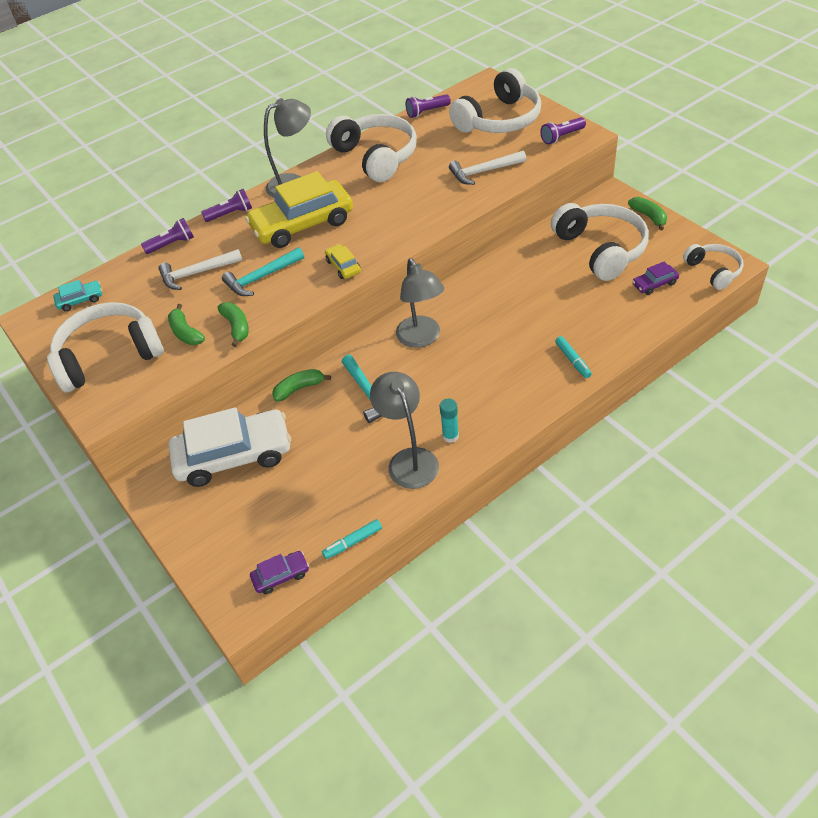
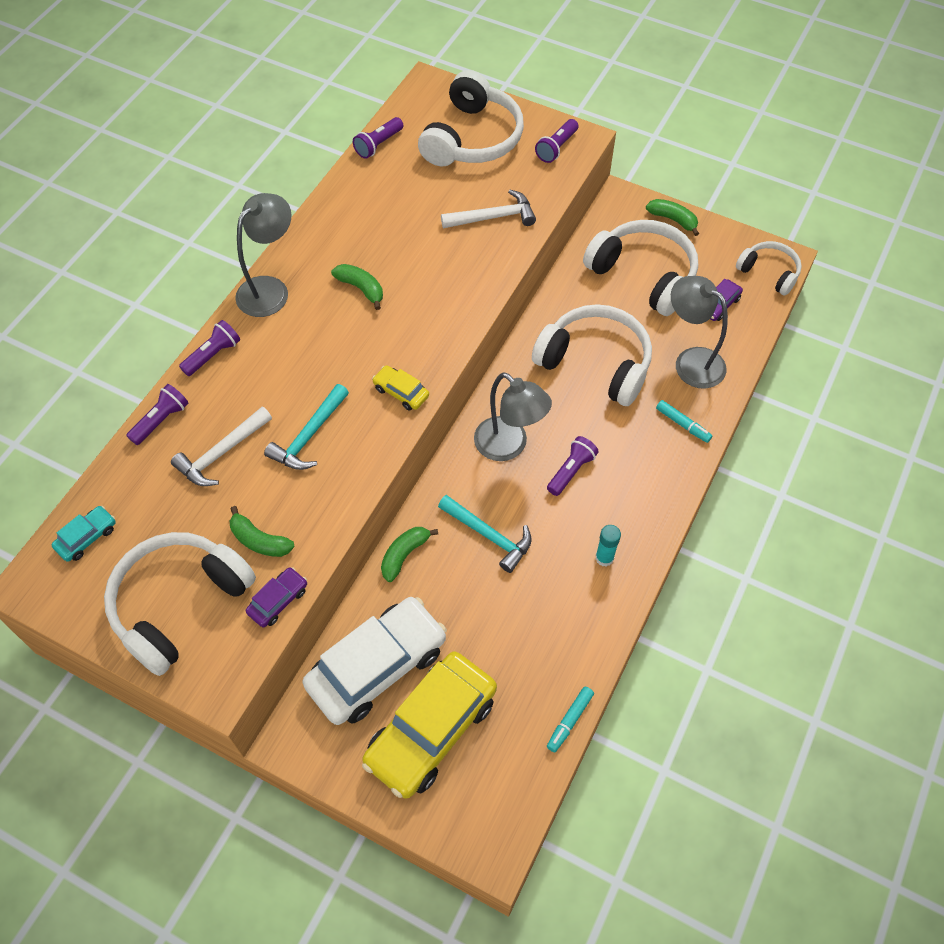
camera: 30 degrees left, 10 degrees up
(236, 327) = (319, 513): green banana -> green banana (361, 288)
(281, 576) = (515, 790): purple car -> purple car (278, 600)
(302, 224) = (316, 346): yellow car -> yellow car (431, 730)
(376, 157) = (352, 225): white headphones -> white headphones (595, 363)
(409, 459) = (575, 601): grey lamp -> grey lamp (691, 361)
(460, 368) = (571, 471): none -> purple flashlight
(483, 172) = (493, 217): white hammer -> white hammer turned 150 degrees counterclockwise

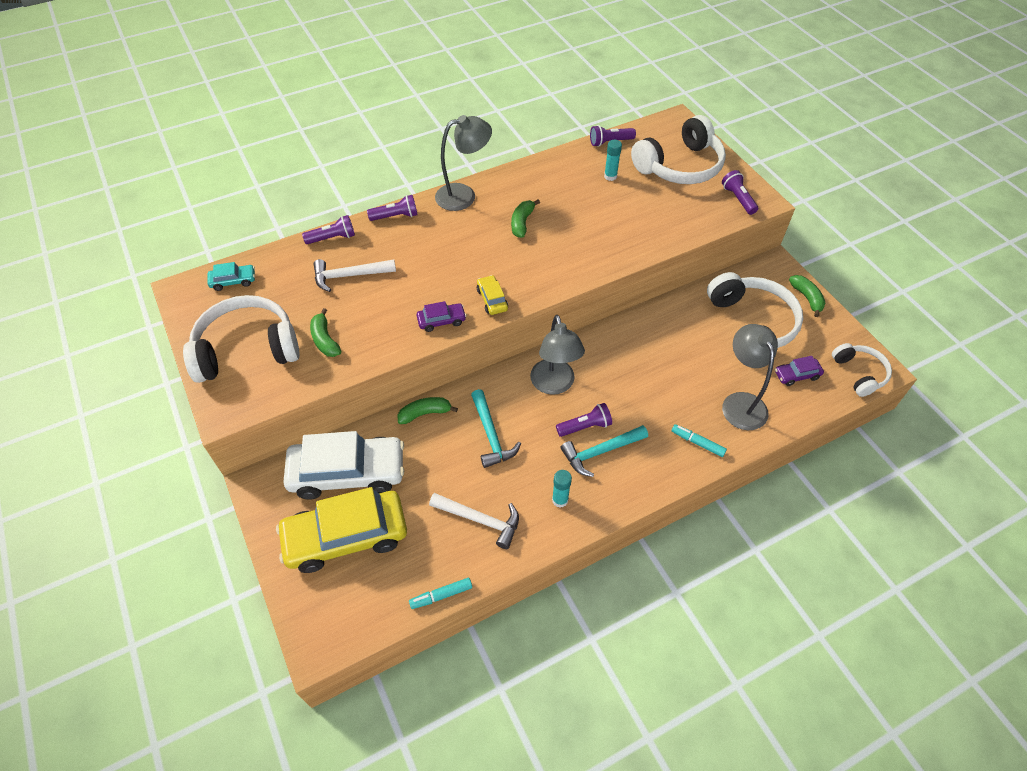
camera: 35 degrees right, 5 degrees down
(278, 600) = (303, 382): purple car -> purple car (441, 321)
(309, 436) = (410, 294): turquoise hammer -> turquoise hammer (600, 452)
(361, 288) = (522, 223): green banana -> green banana turned 150 degrees counterclockwise
(410, 186) = (610, 176): none -> turquoise glue stick
(493, 217) = (652, 222): white hammer -> white hammer (480, 520)
(556, 148) = (738, 199): purple flashlight -> purple flashlight turned 90 degrees clockwise
(595, 363) = (663, 364): white headphones -> none
(683, 424) = (697, 443): turquoise marker -> turquoise marker turned 135 degrees clockwise

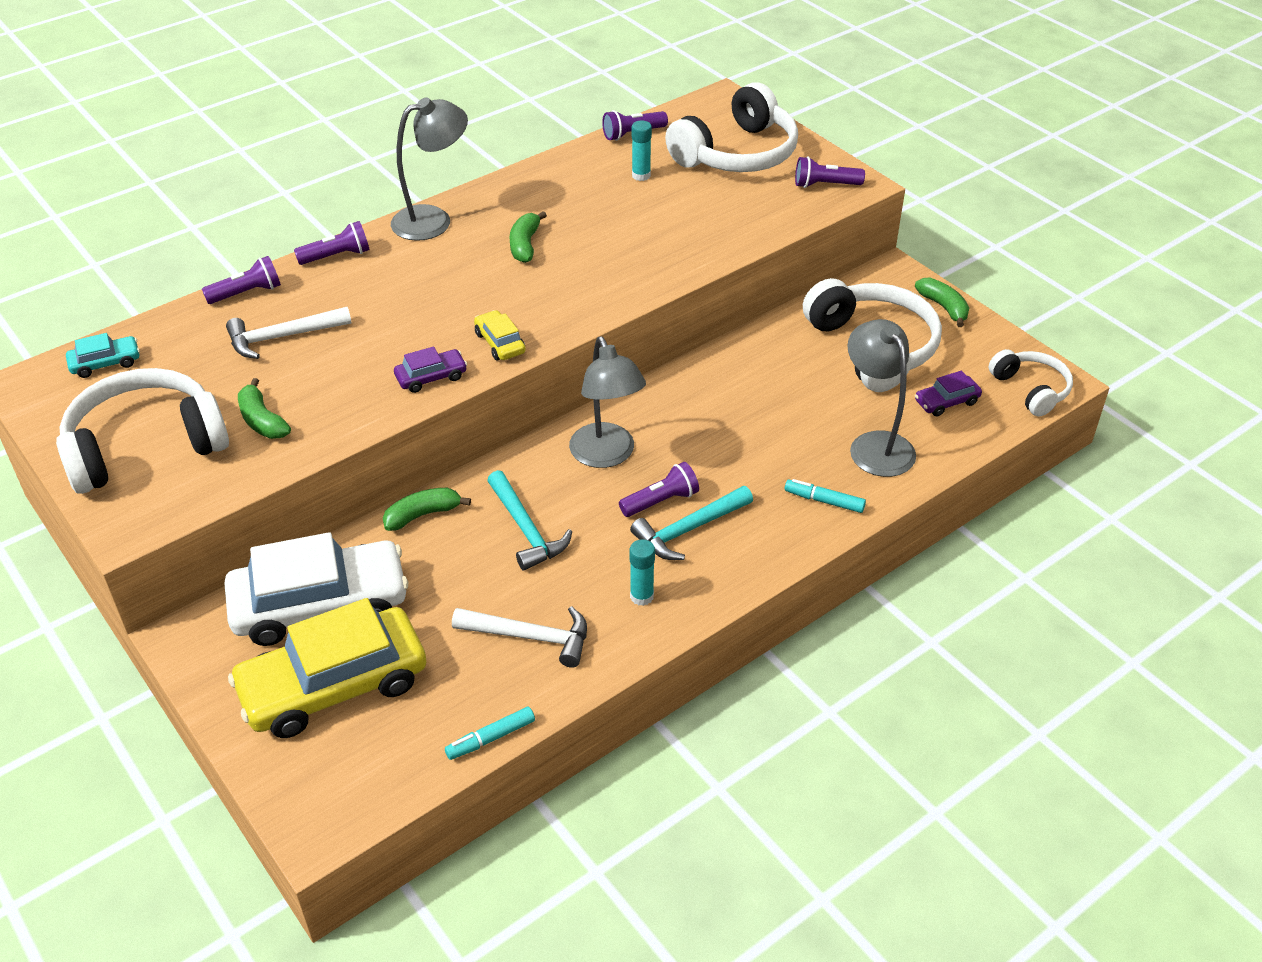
camera: 10 degrees left, 10 degrees down
(738, 199) = (825, 185): purple flashlight -> purple flashlight turned 60 degrees counterclockwise

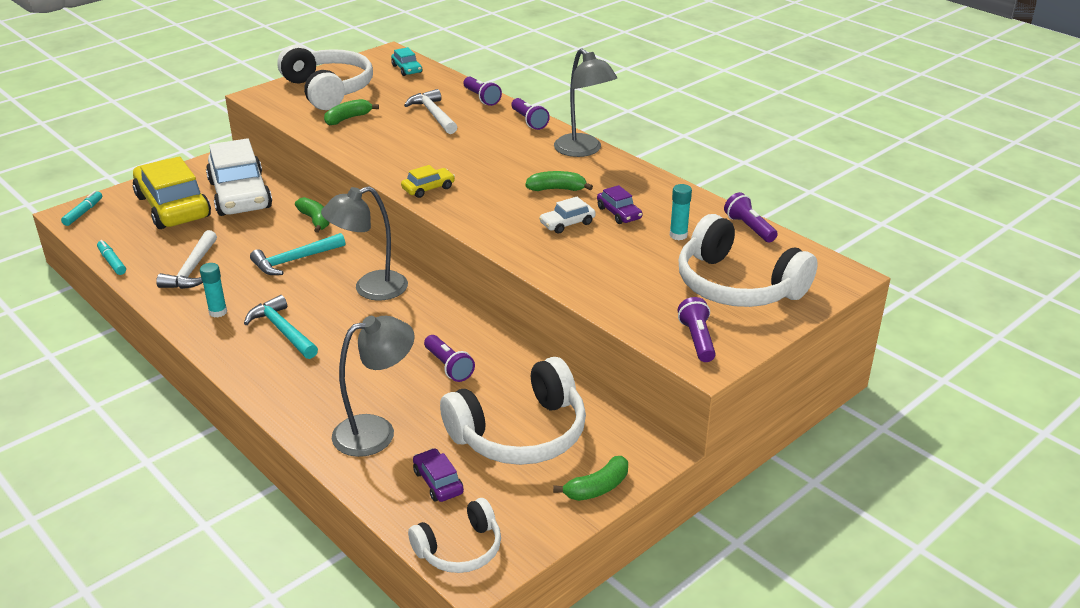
camera: 85 degrees right, 10 degrees down
(431, 377) = (389, 167): purple car -> purple car (619, 213)
(605, 243) = (567, 223): none -> white car
(661, 501) = (316, 316): purple flashlight -> purple flashlight (448, 366)
(824, 501) = (306, 400): turquoise marker -> turquoise marker (83, 212)

